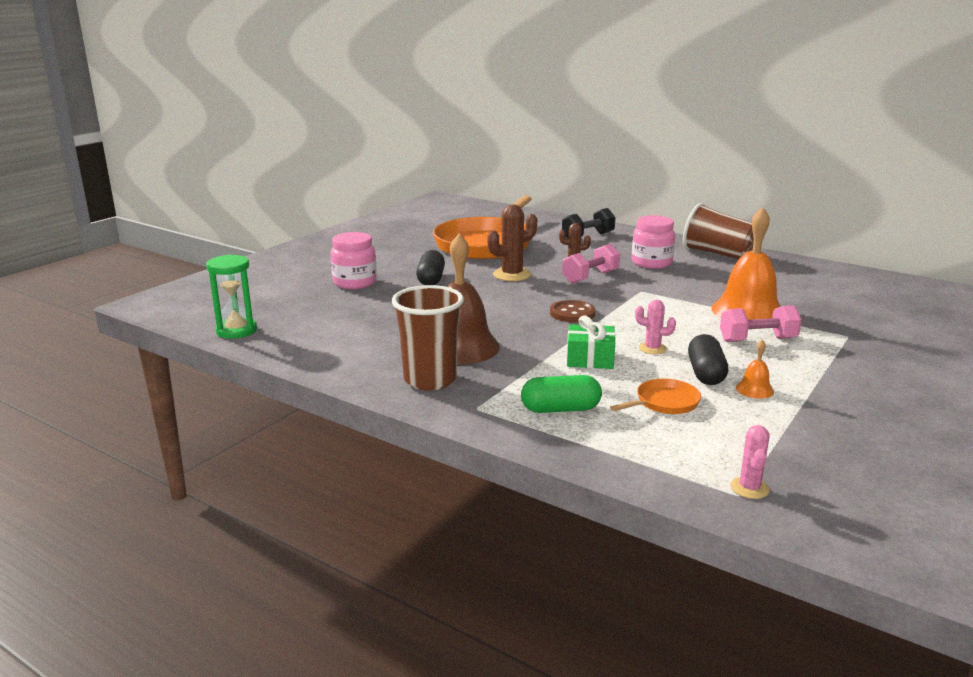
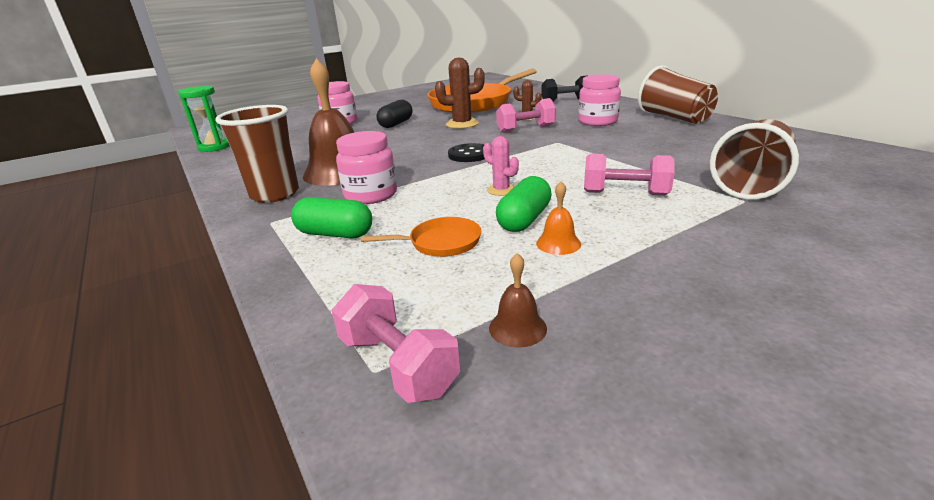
camera: 25 degrees right, 5 degrees up
(536, 368) = (371, 195): none -> pink jar
(572, 313) = (469, 155): brown button -> black button
(590, 359) = (429, 192): green gift -> none
(705, 373) = (524, 220): black capsule -> green capsule
(748, 311) = (647, 166): orange bell -> none
(749, 488) = (397, 365): pink cactus -> pink dumbbell
(795, 452) = (517, 328): none -> brown bell
(839, 320) = (750, 183): none -> brown cup

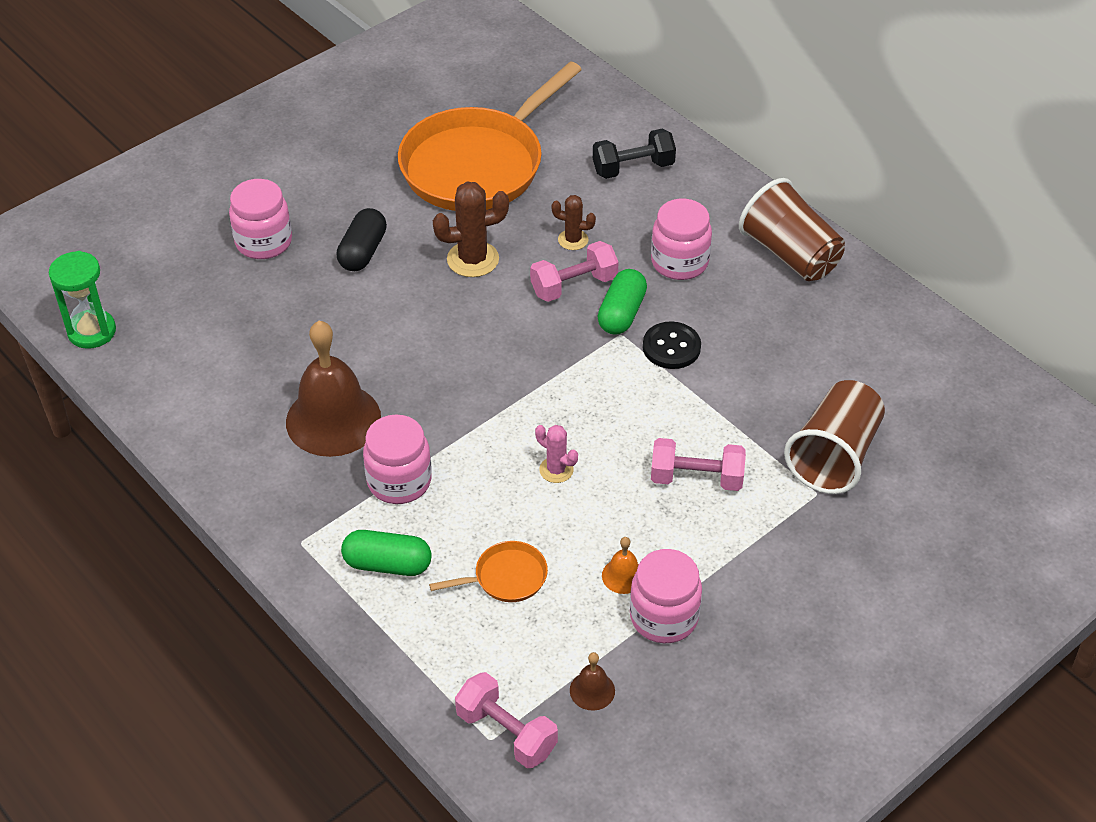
camera: 10 degrees left, 20 degrees up
(274, 194) = (272, 479): brown cup -> none
(469, 155) = (502, 371): black button -> black button (671, 347)
(524, 220) = (587, 533): green capsule -> green capsule (621, 313)
(604, 271) = (664, 617): none -> pink jar

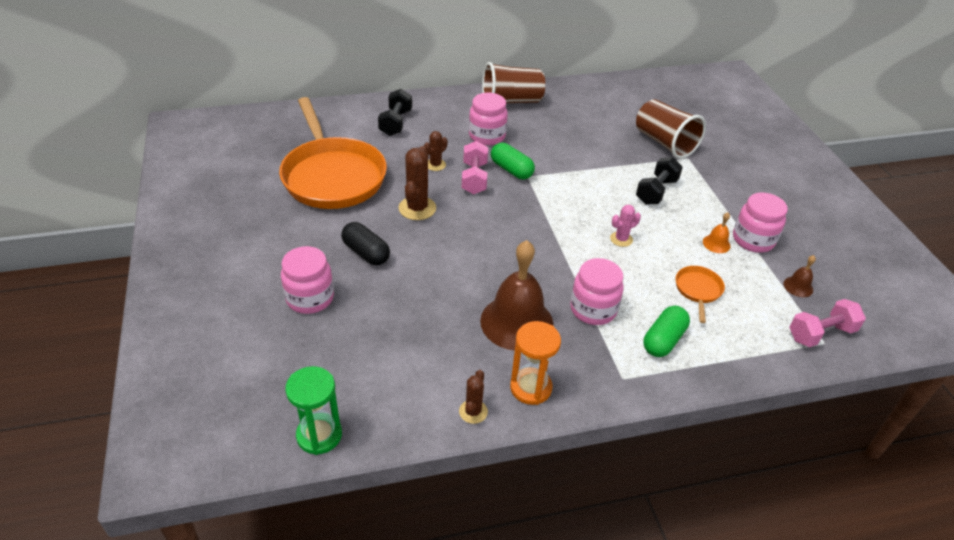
camera: 65 degrees left, 5 degrees down
(180, 431) = (473, 411): none -> brown cactus
(239, 465) = (530, 388): none -> orange hourglass
(671, 347) = (551, 163): black button -> none
(696, 478) = (656, 191): pink dumbbell -> black dumbbell

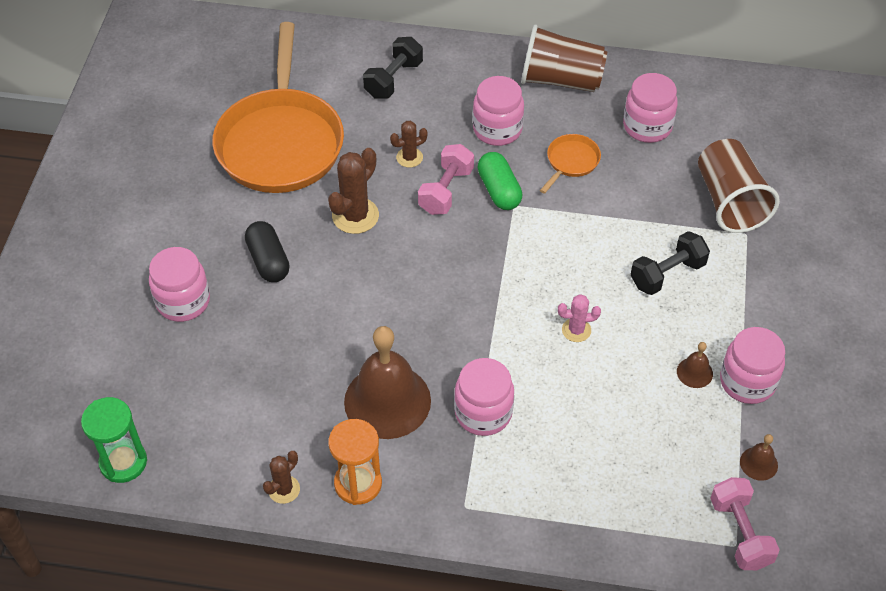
camera: 25 degrees right, 10 degrees up
(584, 115) = (647, 126): none -> pink jar
(663, 340) = (540, 477): green capsule -> none
(698, 290) = (626, 428): orange pan -> orange pan (571, 162)
(716, 243) = (694, 372): orange bell -> brown bell
(821, 334) = (740, 533): pink dumbbell -> pink dumbbell turned 75 degrees clockwise

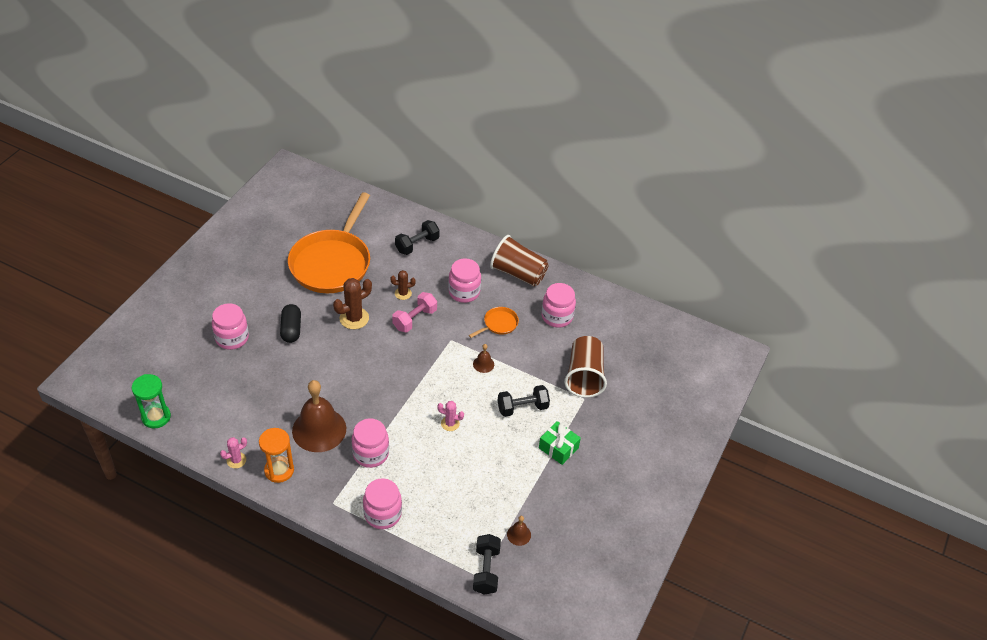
camera: 15 degrees right, 5 degrees down
(284, 489) = (236, 460): brown cactus -> pink cactus
(499, 190) = (446, 328): green capsule -> none
(694, 372) = (508, 470): brown bell -> brown bell (483, 364)
(740, 533) = (486, 570): pink dumbbell -> black dumbbell
(747, 382) = (537, 485): pink jar -> pink jar (382, 514)
(748, 317) = (558, 448): none -> green gift

